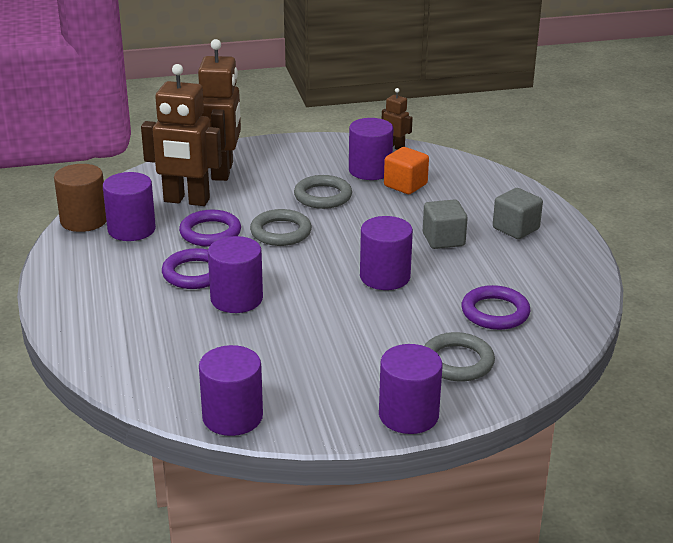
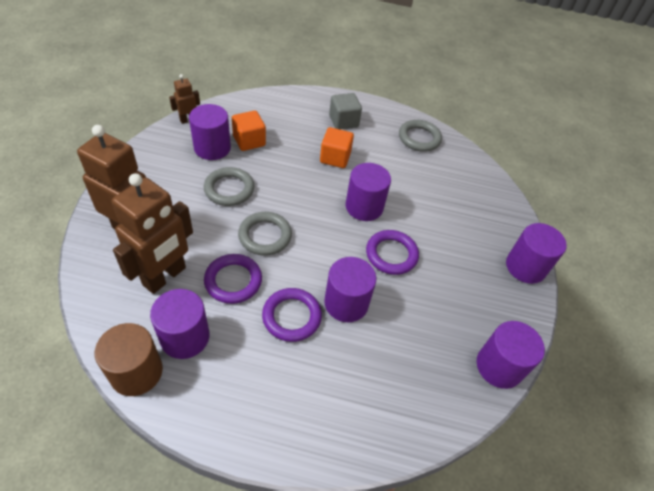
camera: 70 degrees left, 20 degrees up
(443, 239) = (335, 158): grey cube -> orange cube
(457, 362) = (478, 218): grey ring -> grey ring (419, 138)
(495, 312) = (433, 176): purple ring -> purple ring (391, 254)

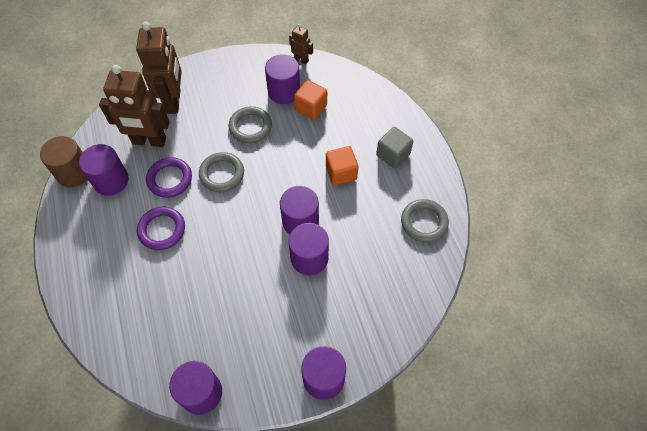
camera: 65 degrees right, 10 degrees up
(346, 303) = (195, 257): purple cylinder -> purple cylinder (309, 258)
(391, 254) = (263, 265): purple ring -> none

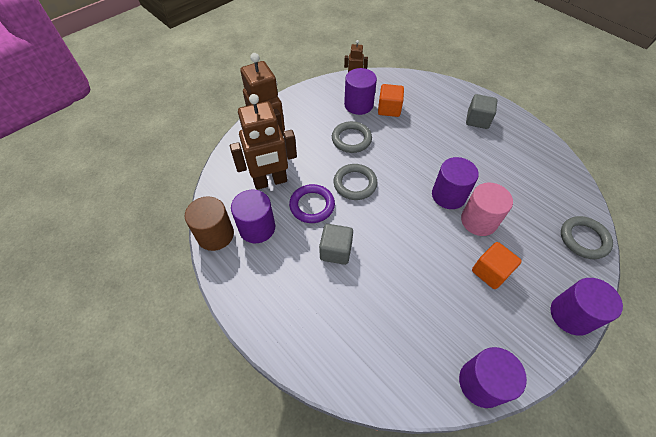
camera: 25 degrees left, 5 degrees down
(162, 230) = (336, 251): purple ring -> grey cube
(309, 258) = (478, 221): purple cylinder -> pink cylinder
(341, 173) = (450, 147): orange cube -> orange cube (490, 272)
(424, 222) = (540, 158): grey ring -> grey ring (583, 239)

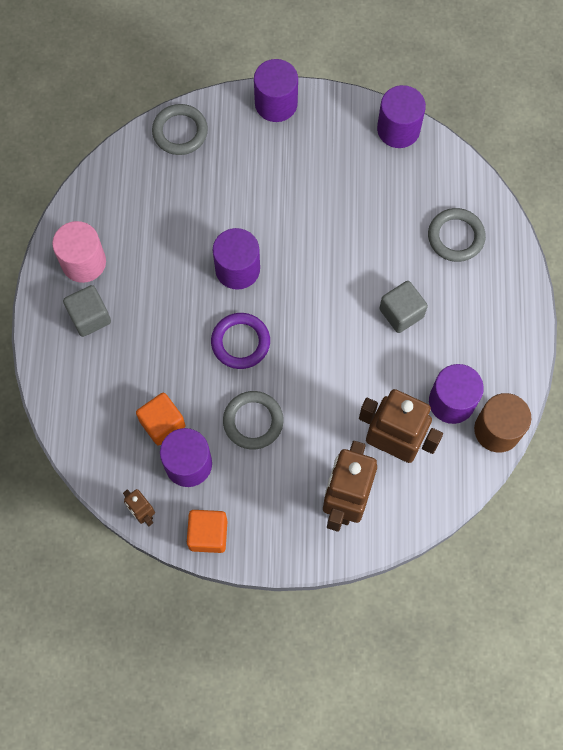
camera: 135 degrees left, 15 degrees up
(312, 205) = (377, 378): purple ring -> purple ring (240, 342)
(355, 184) = (310, 363): grey ring -> grey ring (456, 237)
(478, 221) = (244, 224): pink cylinder -> pink cylinder (83, 262)
(490, 272) = (293, 181): orange cube -> orange cube (208, 534)

